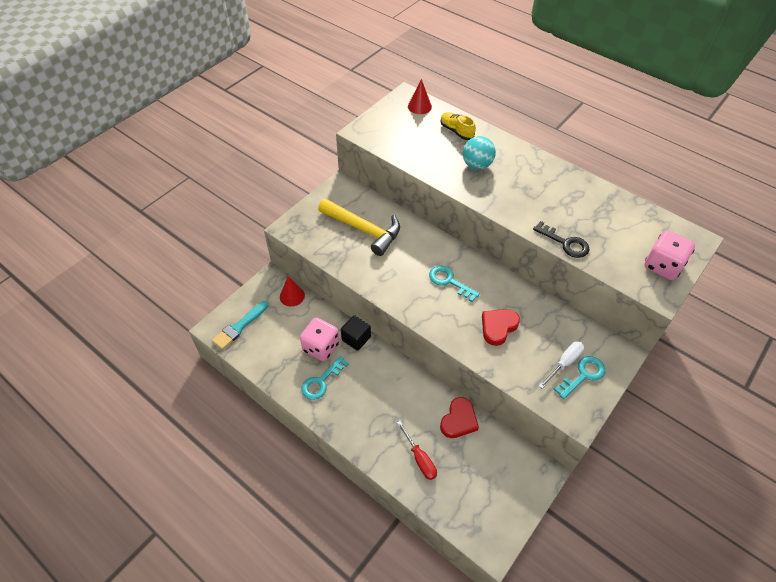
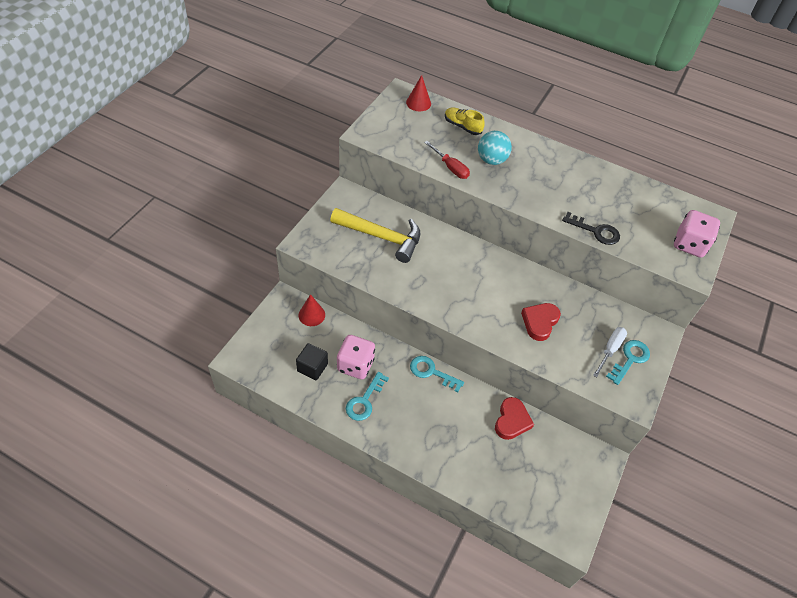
camera: 15 degrees left, 0 degrees up
(239, 327) = (263, 354): turquoise brush -> none
(356, 338) = (390, 351): black cube -> black cube (312, 367)
(420, 459) = (482, 464): red screwdriver -> red screwdriver (450, 167)
(449, 281) = (481, 281): turquoise key -> turquoise key (431, 372)

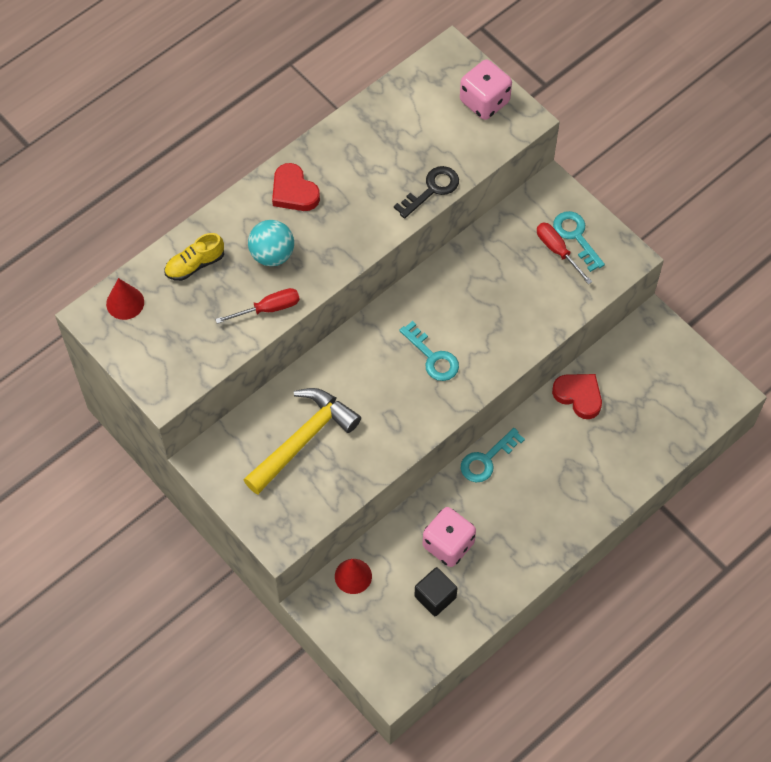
camera: 65 degrees left, 10 degrees up
(364, 401) = (502, 549): turquoise key -> turquoise key (433, 357)
(539, 322) = (497, 307): red heart -> red heart (294, 192)
(610, 350) = (557, 251): white screwdriver -> red screwdriver

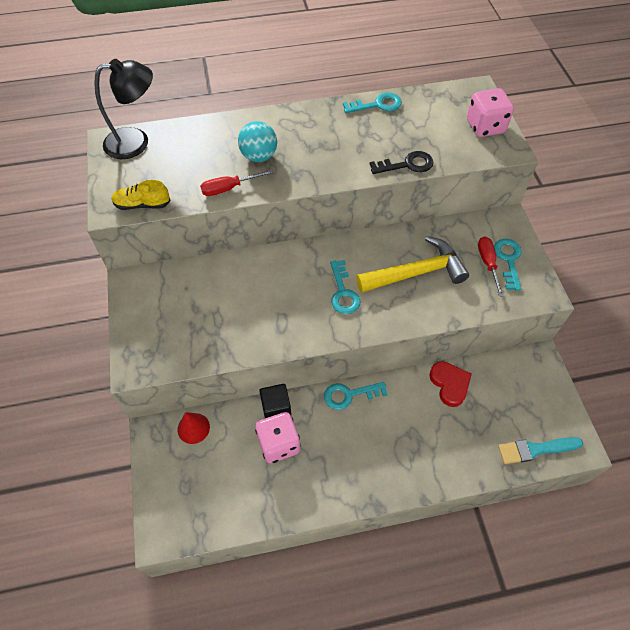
camera: 30 degrees right, 5 degrees down
(125, 303) = (136, 142): red cone -> black lamp
(195, 264) = (201, 140): yellow shoe -> yellow shoe (142, 204)
(268, 308) = (229, 188): red screwdriver -> red screwdriver turned 150 degrees clockwise
(294, 192) = (304, 125): red heart -> none
(303, 439) = (208, 302): yellow hammer -> yellow hammer (416, 272)
(355, 126) = (377, 105): none -> turquoise key
(435, 597) = (242, 480): black cube -> black cube (276, 407)
(691, 418) = (535, 449): none -> turquoise brush

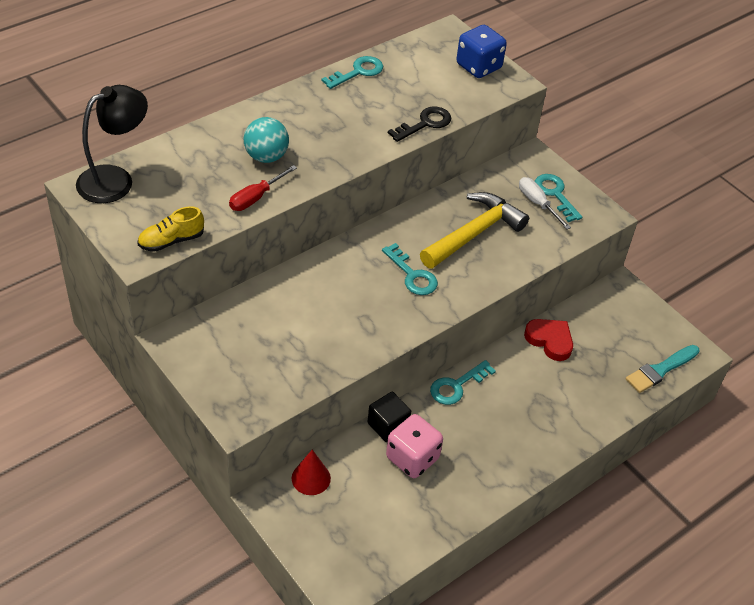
camera: 30 degrees left, 10 degrees down
(485, 127) = (478, 67): pink dice -> blue dice
(487, 263) = (537, 203): red screwdriver -> white screwdriver

